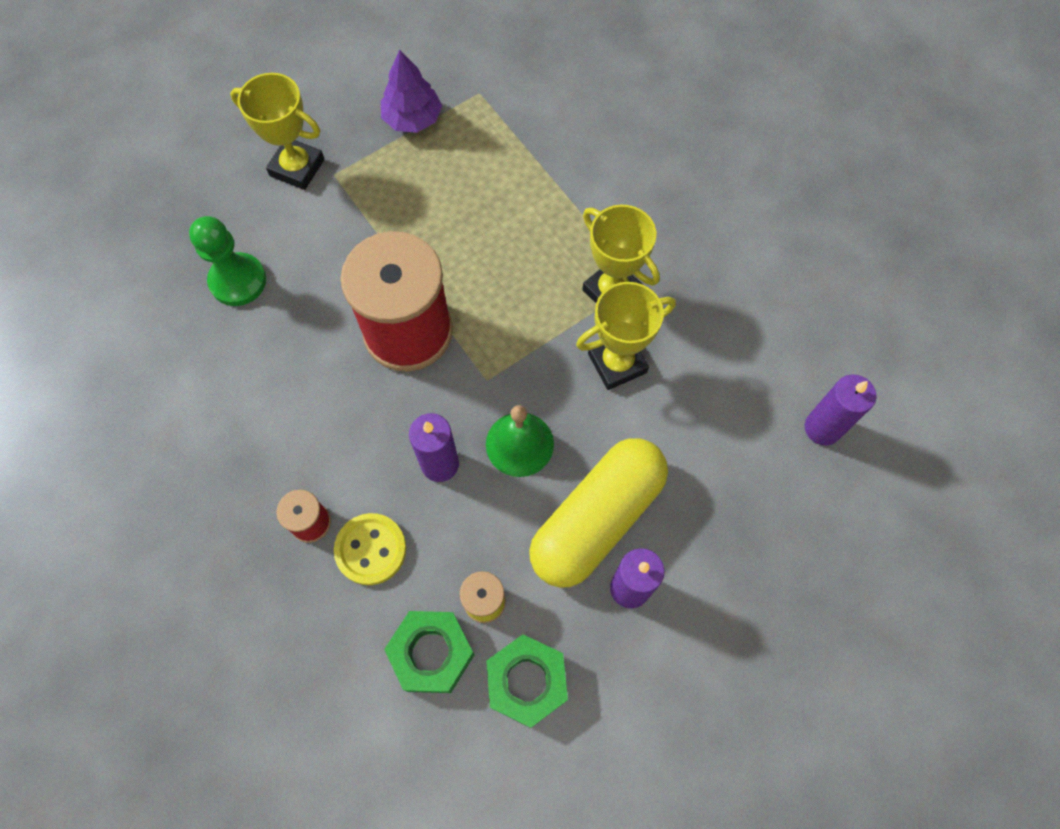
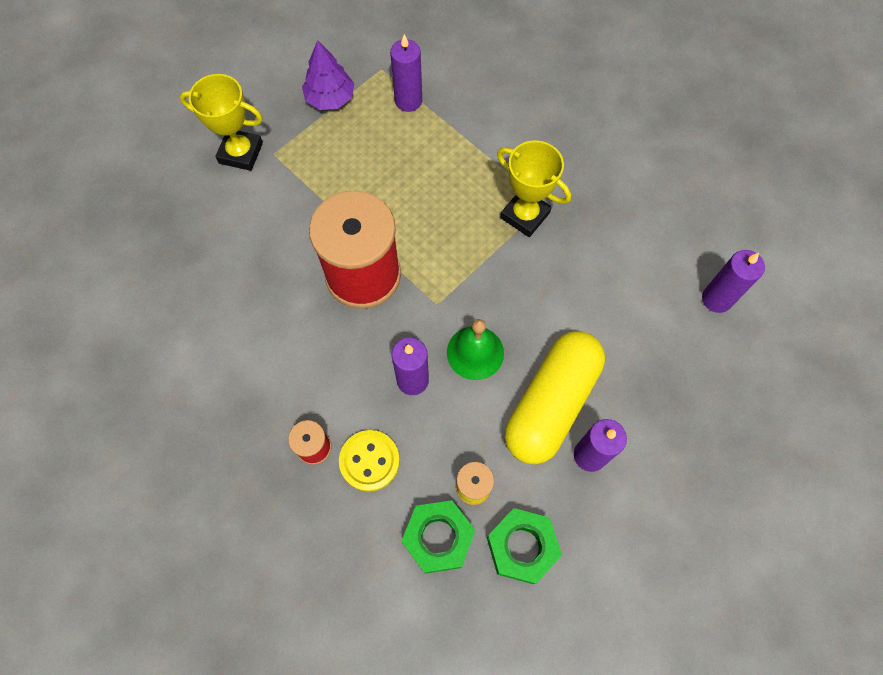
camera: 10 degrees left, 0 degrees up
(238, 281) = (210, 255): green pawn -> none
(503, 135) = (408, 101): none -> purple candle
(617, 363) = (541, 273): yellow trophy -> none

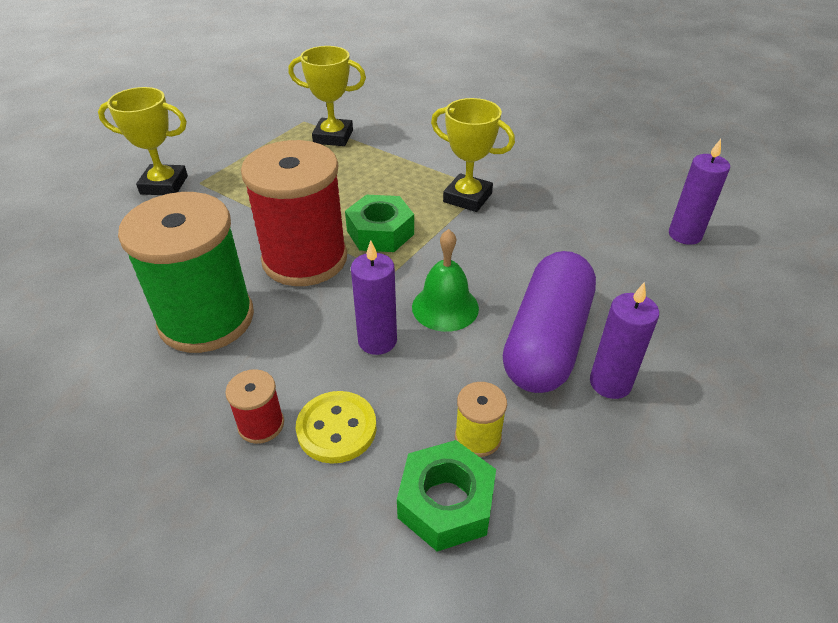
camera: 10 degrees left, 25 degrees down
(276, 333) = (206, 319): none -> green spool
(330, 98) = (256, 142): purple tree -> none
(408, 101) = (333, 137): purple candle -> yellow trophy
(522, 547) = (561, 495): green nut -> green nut (380, 232)
(551, 403) = (546, 340): yellow capsule -> purple capsule

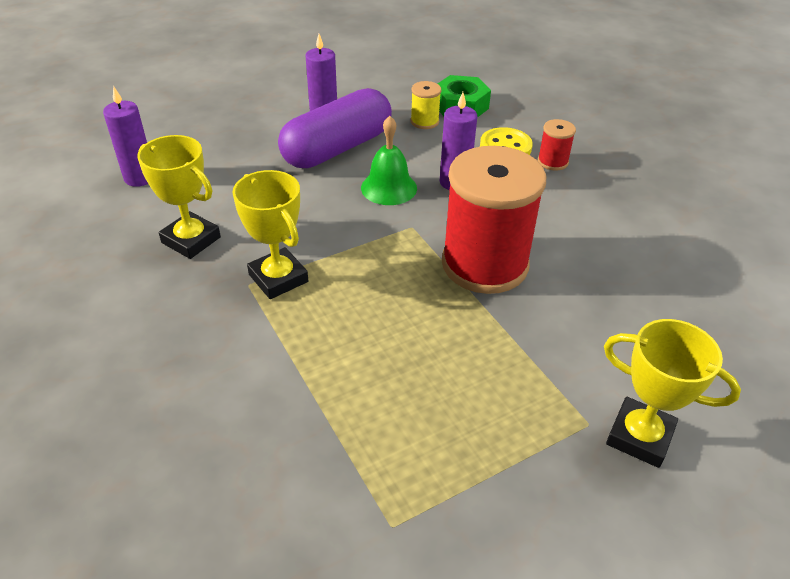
camera: 155 degrees left, 0 degrees up
(206, 319) = (586, 237): green spool -> none
(333, 137) = (365, 455): yellow trophy -> yellow trophy (191, 240)
(380, 232) = (397, 268): green nut -> none

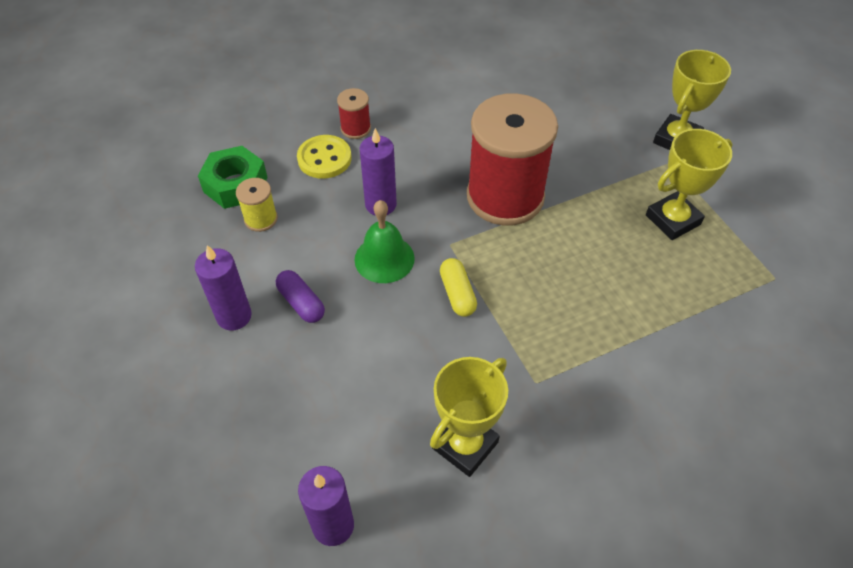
camera: 85 degrees left, 10 degrees up
(278, 278) = (527, 355): yellow trophy -> yellow trophy (673, 220)
(337, 148) = (301, 303): purple capsule -> purple capsule, size x0.44
(350, 232) = (457, 294): none -> yellow capsule

